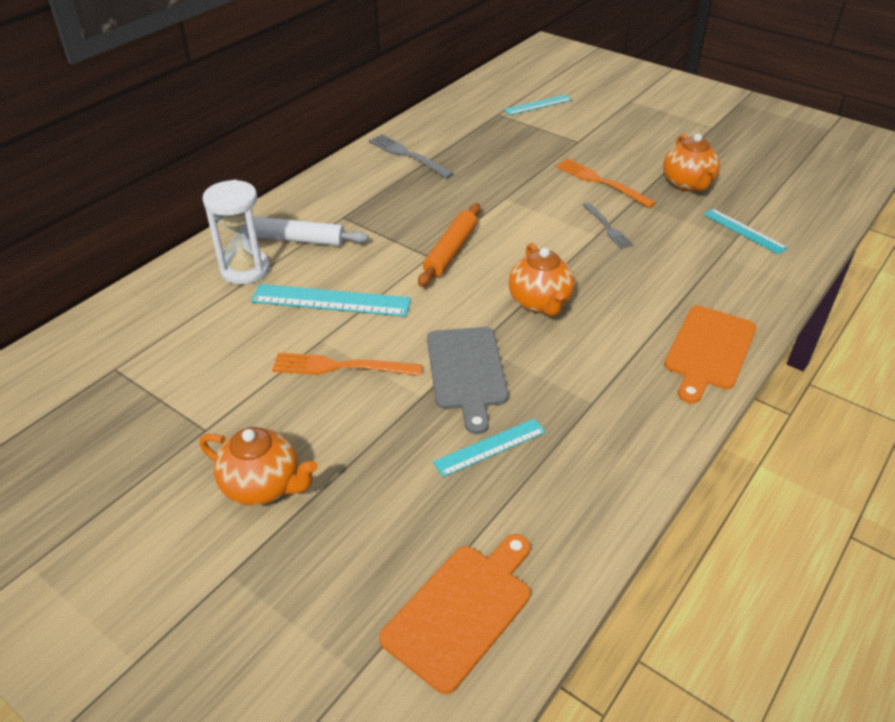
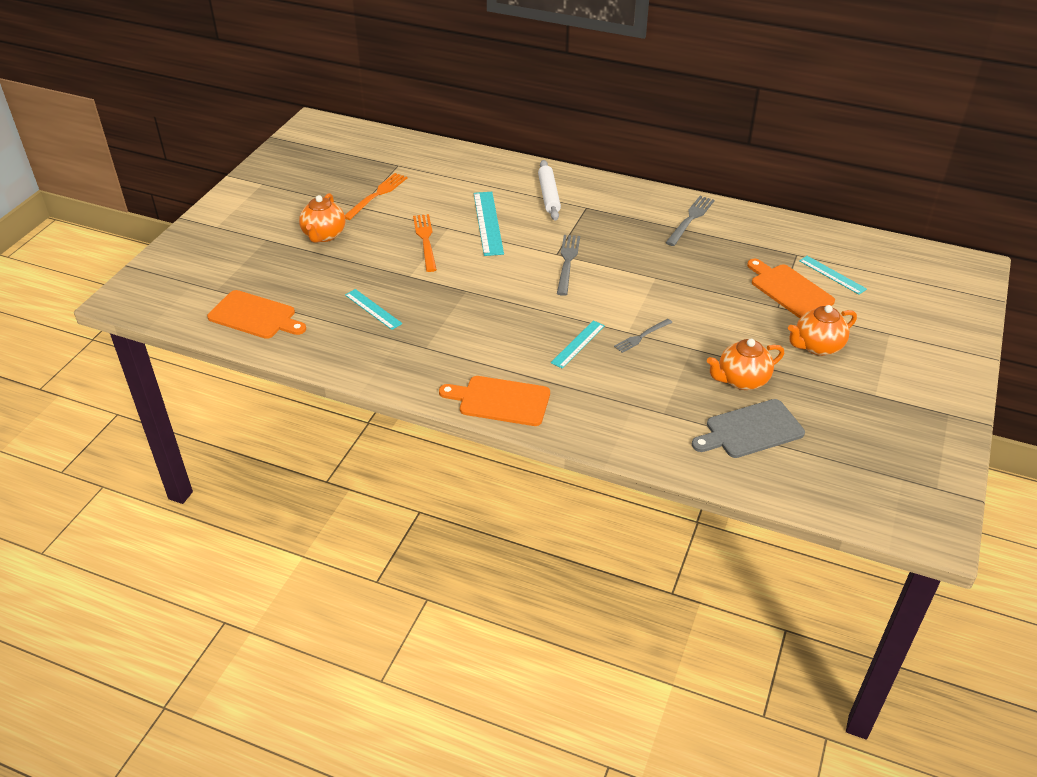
camera: 75 degrees right, 0 degrees up
(245, 270) = (505, 183): white hourglass -> none
(450, 251) = (567, 262): orange rolling pin -> grey fork
(467, 372) = (437, 290): grey cutting board -> grey cutting board (750, 430)
(540, 303) = (523, 312): orange teapot -> orange teapot (817, 346)
(553, 130) = (789, 290): none -> orange cutting board
(601, 182) = (713, 327): orange fork -> orange fork (377, 195)
(744, 231) = (680, 419): turquoise ruler -> turquoise ruler (578, 344)

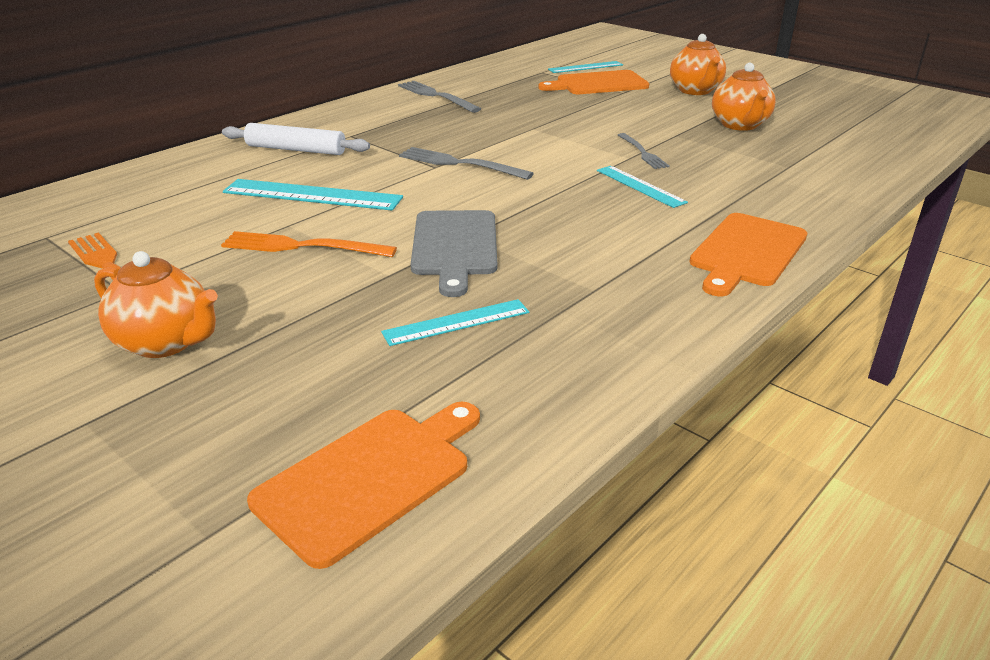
camera: 70 degrees left, 10 degrees down
(750, 430) = (823, 136): grey cutting board -> grey cutting board (455, 246)

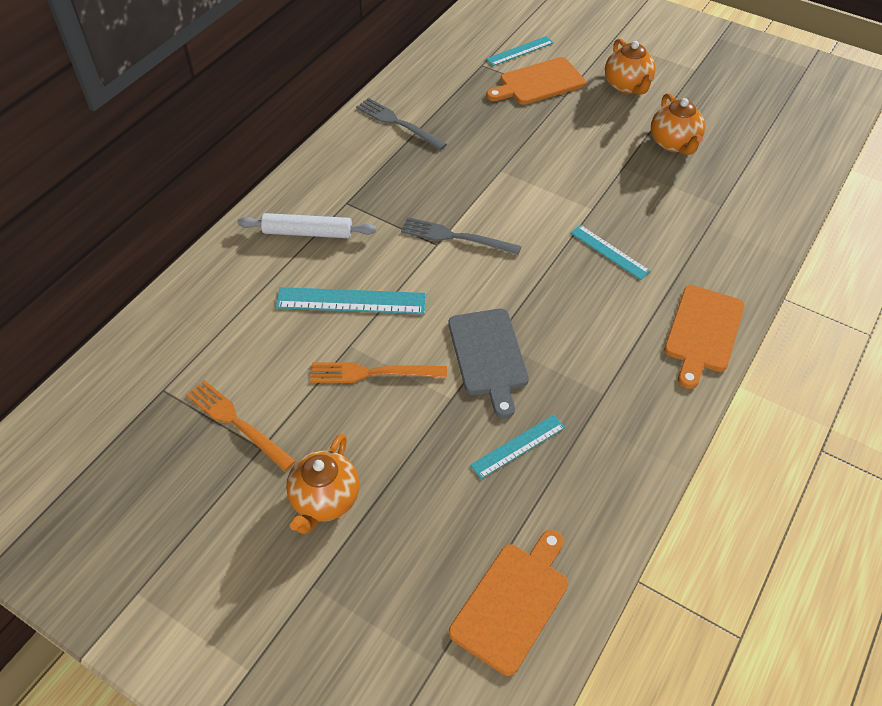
camera: 10 degrees left, 20 degrees up
(166, 343) = (324, 500): orange teapot -> orange teapot turned 90 degrees clockwise
(642, 153) = (601, 199): grey fork -> none

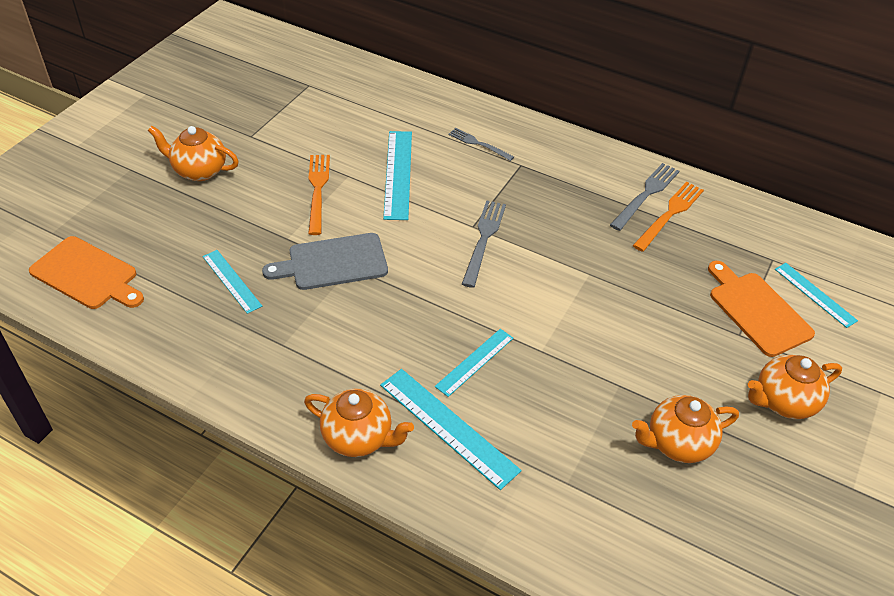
camera: 85 degrees right, 5 degrees down
(237, 423) = (275, 122): orange fork -> orange fork (669, 214)
(308, 233) = (478, 144): white rolling pin -> grey fork
(681, 272) = (448, 427): none -> turquoise ruler
(703, 332) = (359, 437): orange cutting board -> orange teapot

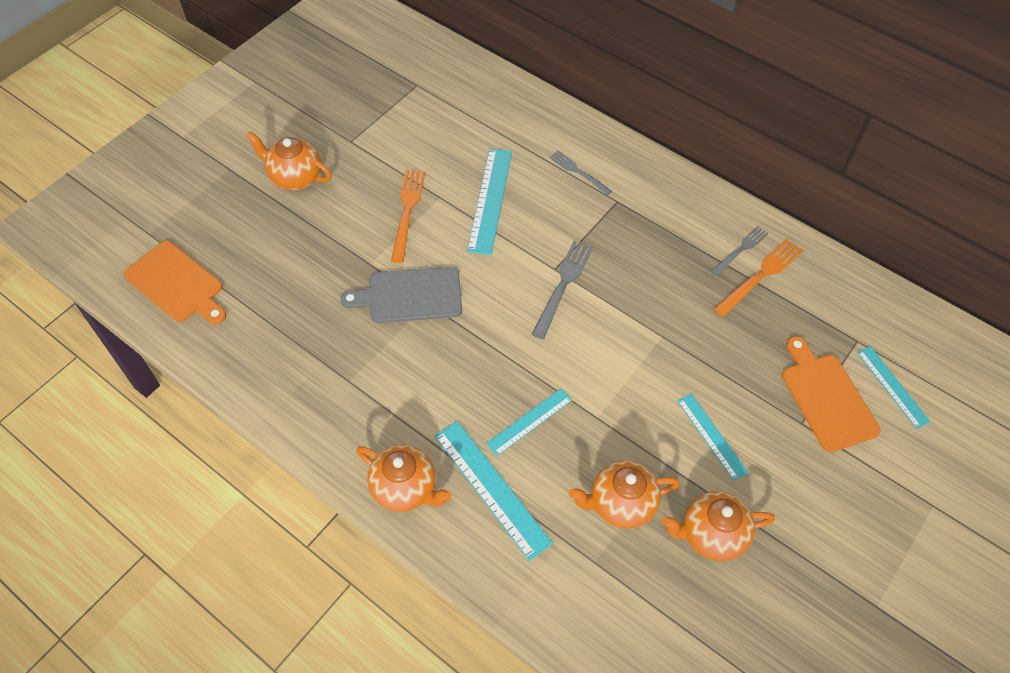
camera: 10 degrees right, 10 degrees up
(231, 281) = (310, 305): turquoise ruler -> turquoise ruler (711, 436)
(646, 195) = (741, 250): grey fork -> grey fork, size x0.66
(783, 402) = (829, 503): orange teapot -> orange teapot (620, 504)

